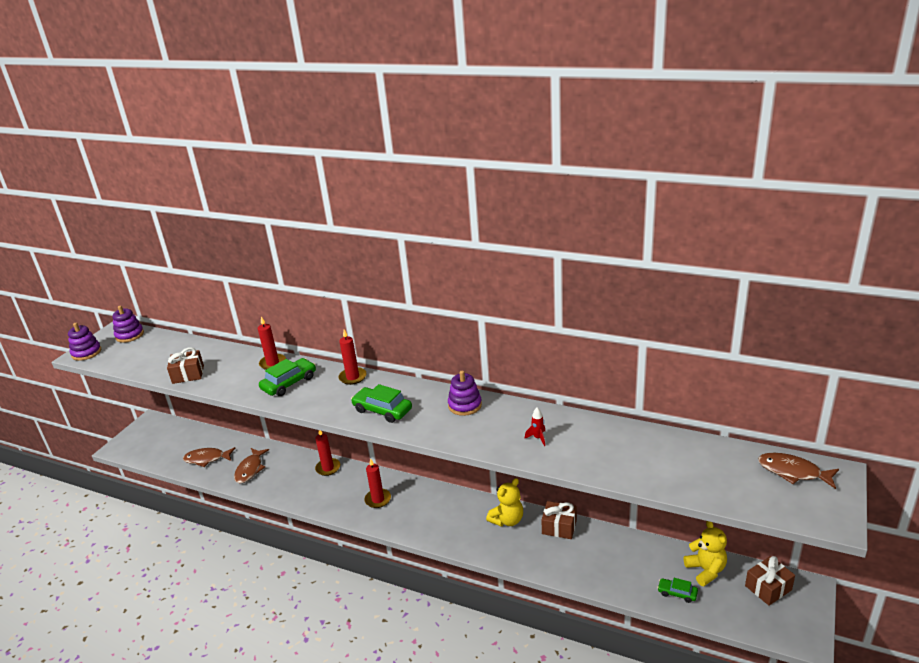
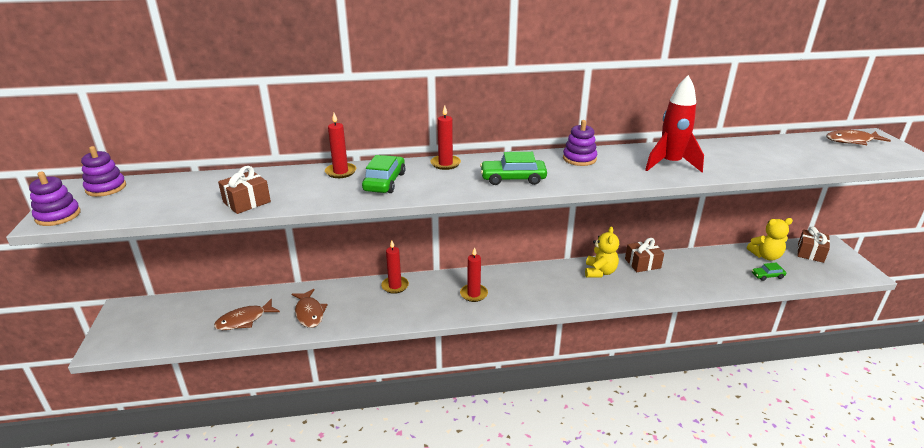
camera: 35 degrees left, 0 degrees up
(538, 438) = (670, 164): red rocket -> red rocket, size x2.48
(706, 570) = (765, 256): yellow teddy bear -> yellow teddy bear turned 135 degrees clockwise

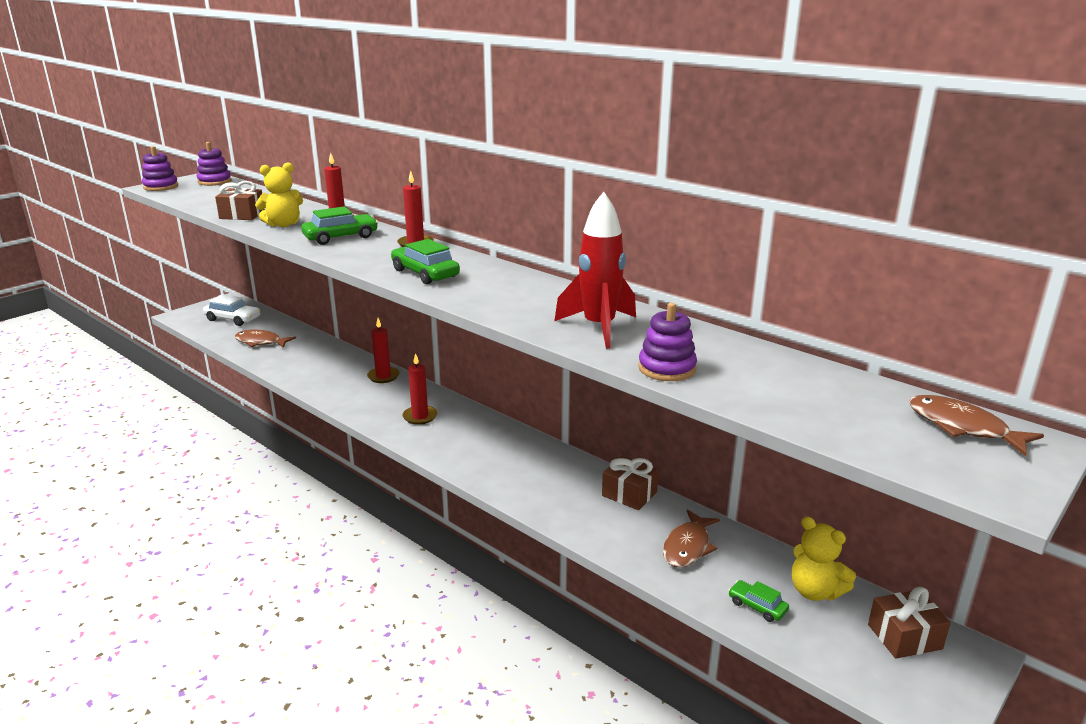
camera: 50 degrees right, 5 degrees down
(169, 319) = (233, 319): none -> white car
(309, 313) = (299, 360): brown fish -> brown fish (688, 546)
(579, 159) = (528, 286): purple stacking toy -> purple stacking toy (667, 368)
(600, 272) = (565, 471): yellow teddy bear -> yellow teddy bear (283, 224)

